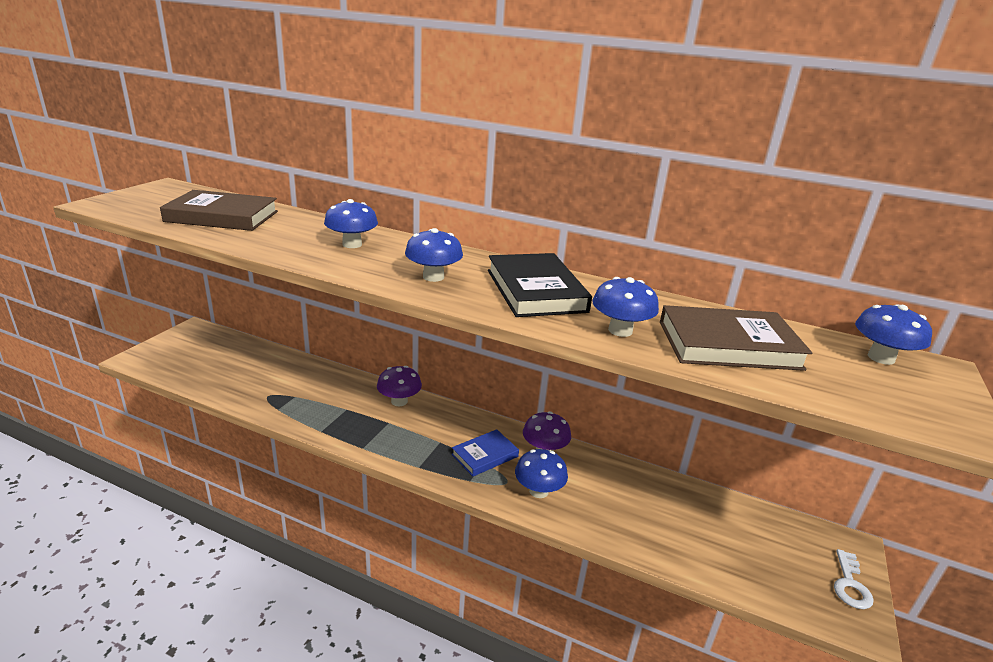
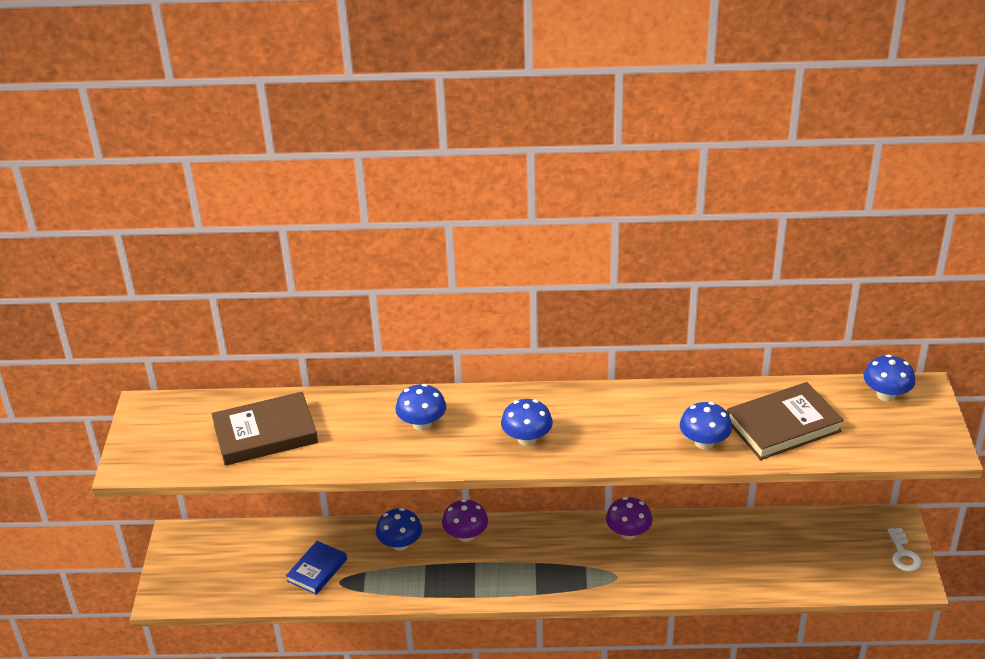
camera: 20 degrees left, 10 degrees up
(485, 455) = (582, 559): blue book -> blue book (317, 570)
(535, 290) = (616, 421): black book -> none
(538, 491) = (647, 573): blue mushroom -> blue mushroom (400, 544)

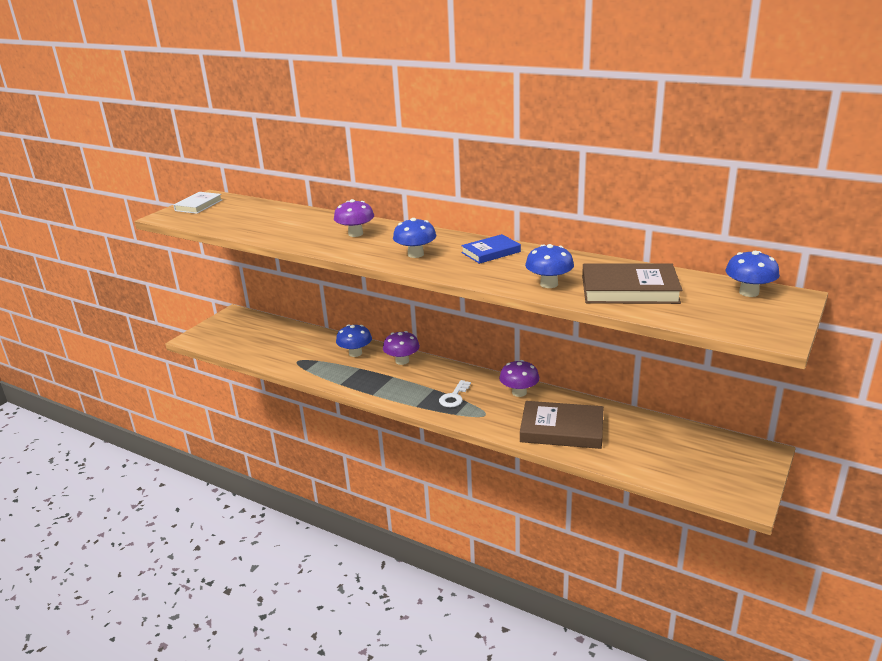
camera: 30 degrees right, 10 degrees down
(150, 430) = (198, 205): none -> white book
(265, 433) = (257, 219): brown book -> brown book (562, 429)
(317, 570) = (291, 351): blue book -> blue book (491, 252)
(422, 424) = (355, 234): blue mushroom -> purple mushroom
(903, 554) = (751, 476): white key -> white key (454, 397)

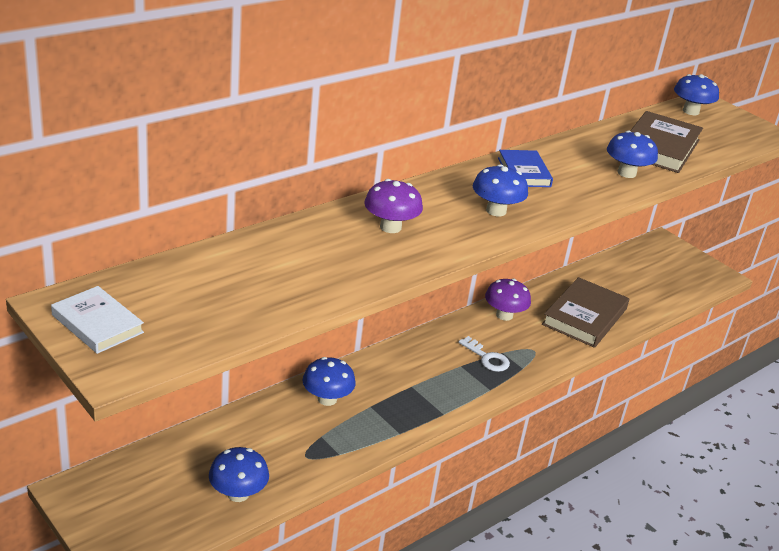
camera: 75 degrees left, 5 degrees up
(254, 351) = (238, 494): none -> blue mushroom
(402, 361) = (378, 368): purple mushroom -> none

